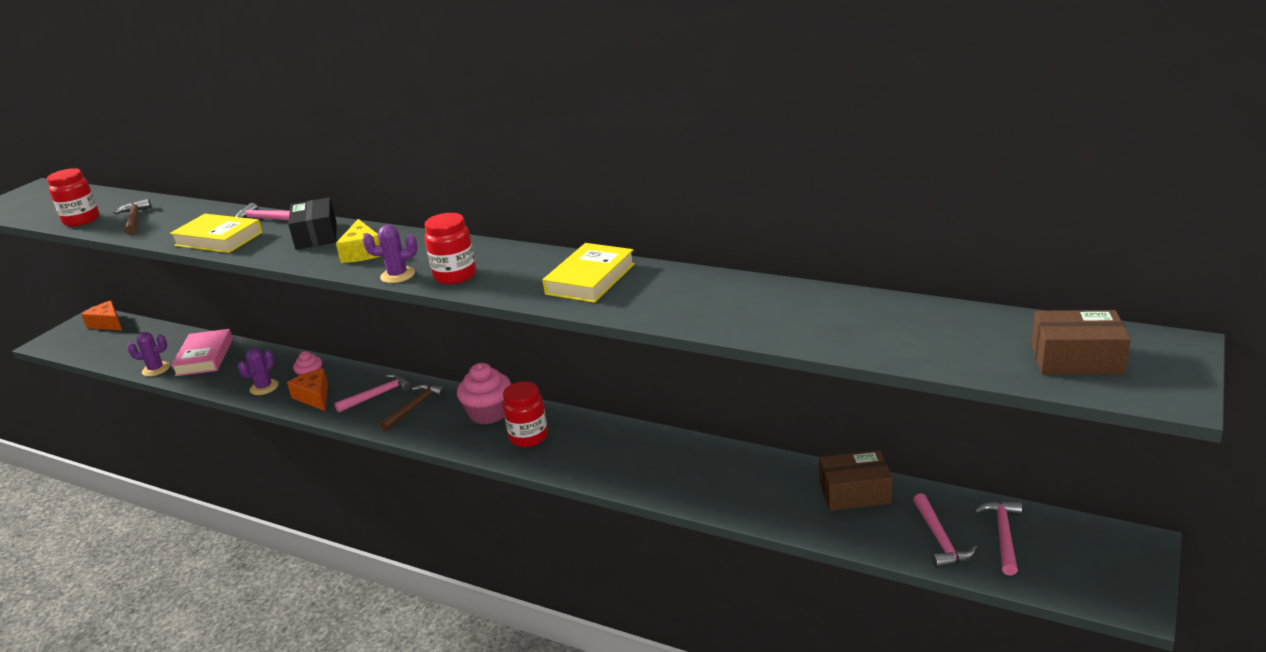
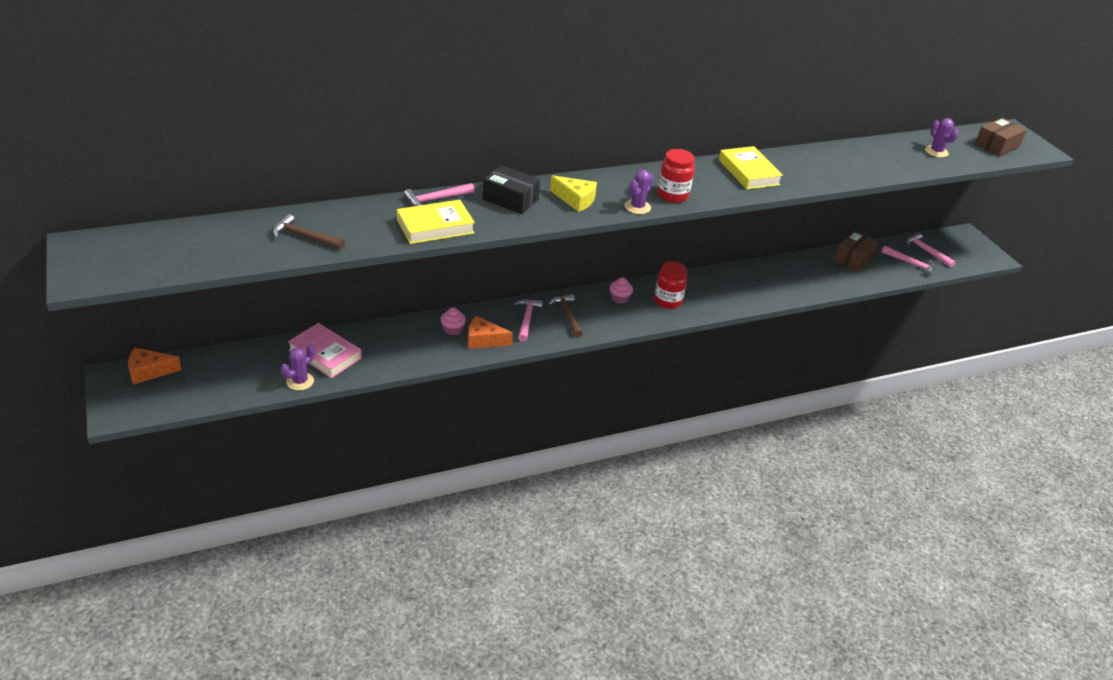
camera: 55 degrees left, 10 degrees up
(81, 220) = (244, 254): red jar -> none
(264, 387) = (430, 351): purple cactus -> purple cactus (936, 152)
(489, 413) = (619, 298): pink cupcake -> pink cupcake, size x0.57

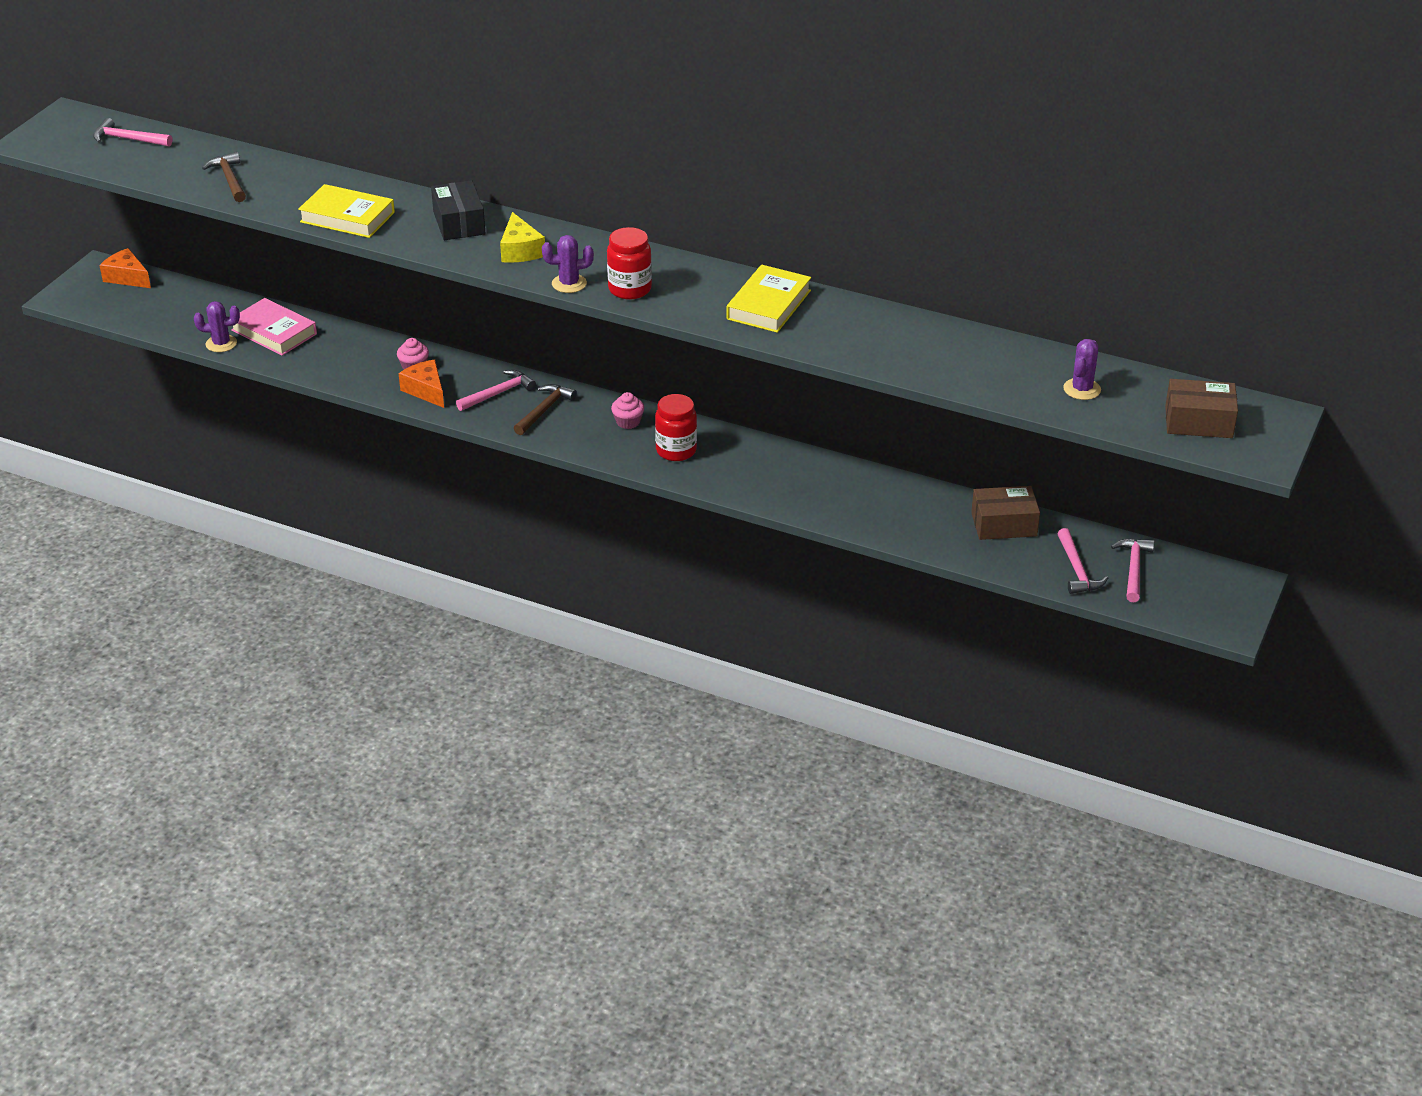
camera: 50 degrees right, 0 degrees up
(325, 354) = (274, 332): pink book -> pink book turned 45 degrees counterclockwise
(436, 199) = (392, 194): pink hammer -> pink hammer (128, 139)

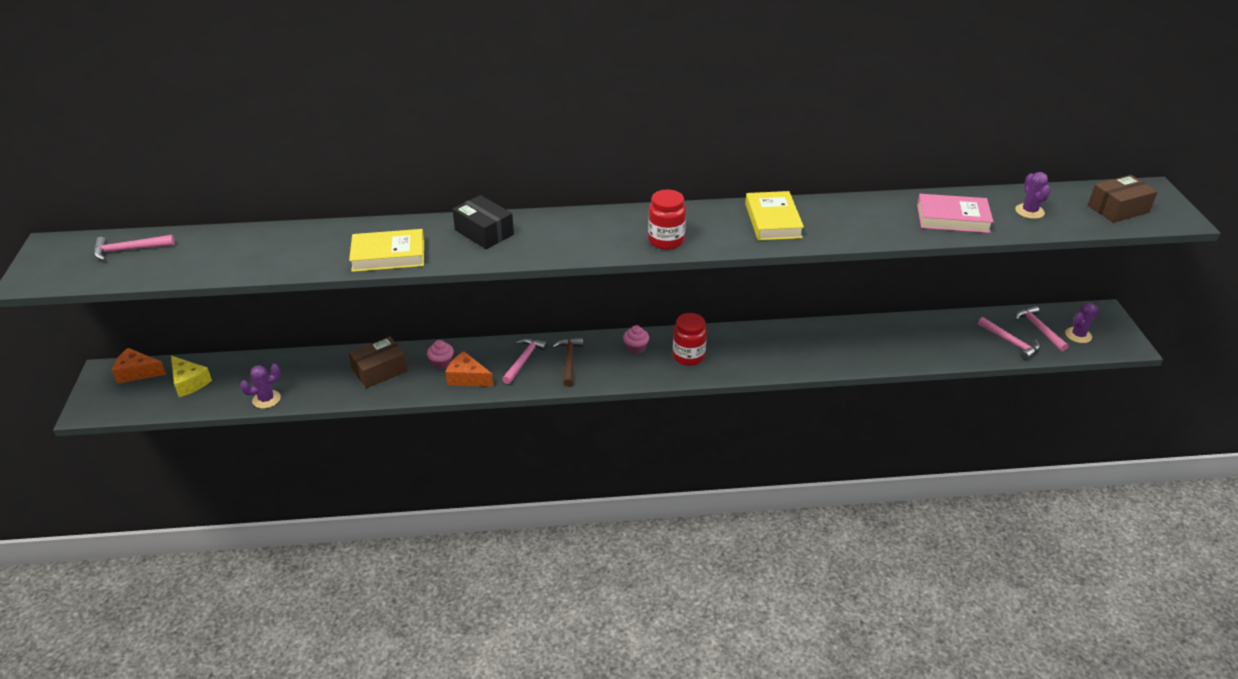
camera: 30 degrees left, 0 degrees up
(229, 179) = (255, 255): brown hammer -> none
(274, 332) = (304, 374): pink book -> pink book (952, 218)
(520, 250) = (553, 238): yellow cheese -> yellow cheese (189, 382)
(569, 284) = (617, 251): purple cactus -> purple cactus (1078, 335)
(1004, 524) = (938, 329): brown box -> brown box (380, 370)

